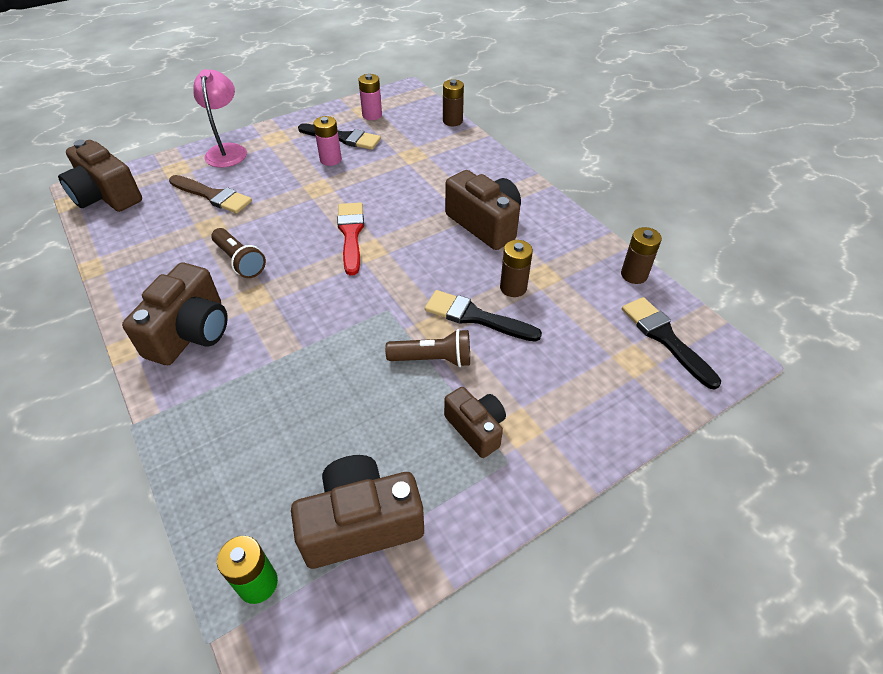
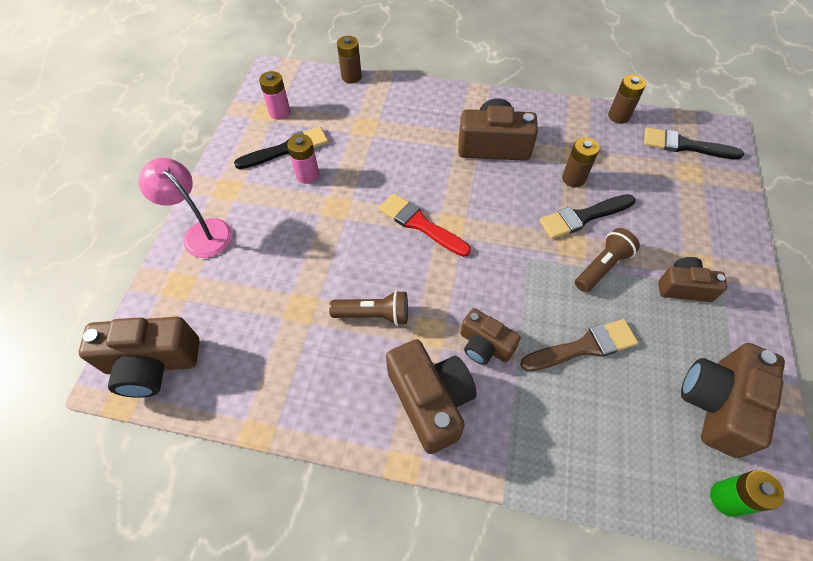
camera: 45 degrees left, 10 degrees up
(213, 196) = (258, 282): brown brush -> brown brush (584, 347)
(271, 333) = (484, 345): none -> brown camera

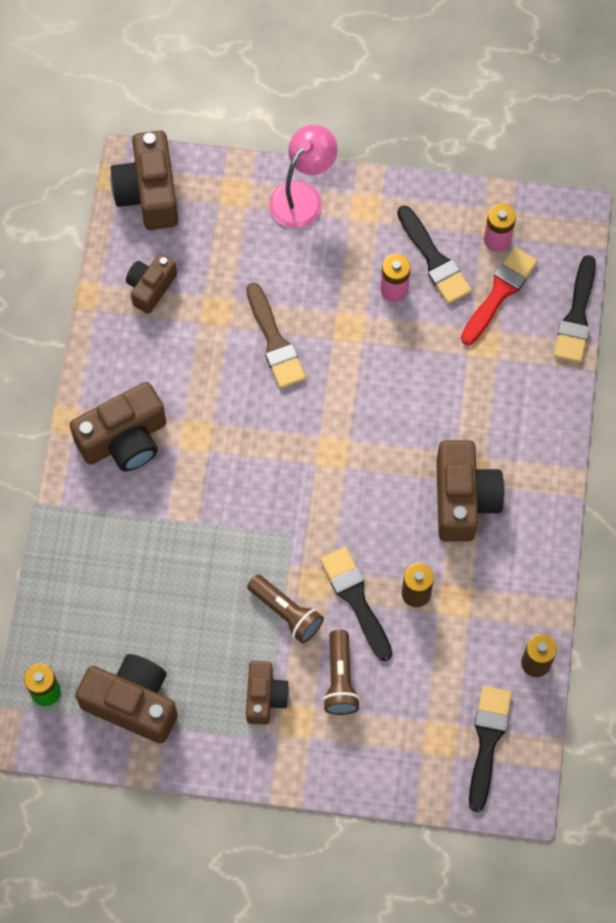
camera: 85 degrees right, 10 degrees up
(351, 77) = (576, 316): brown battery -> black brush
(374, 314) = (212, 381): brown flashlight -> brown flashlight (340, 679)
(420, 224) = (331, 418): red brush -> red brush (499, 293)
(484, 345) = (183, 488): brown camera -> brown camera (151, 287)
(584, 347) = (187, 583): brown brush -> brown brush (275, 341)

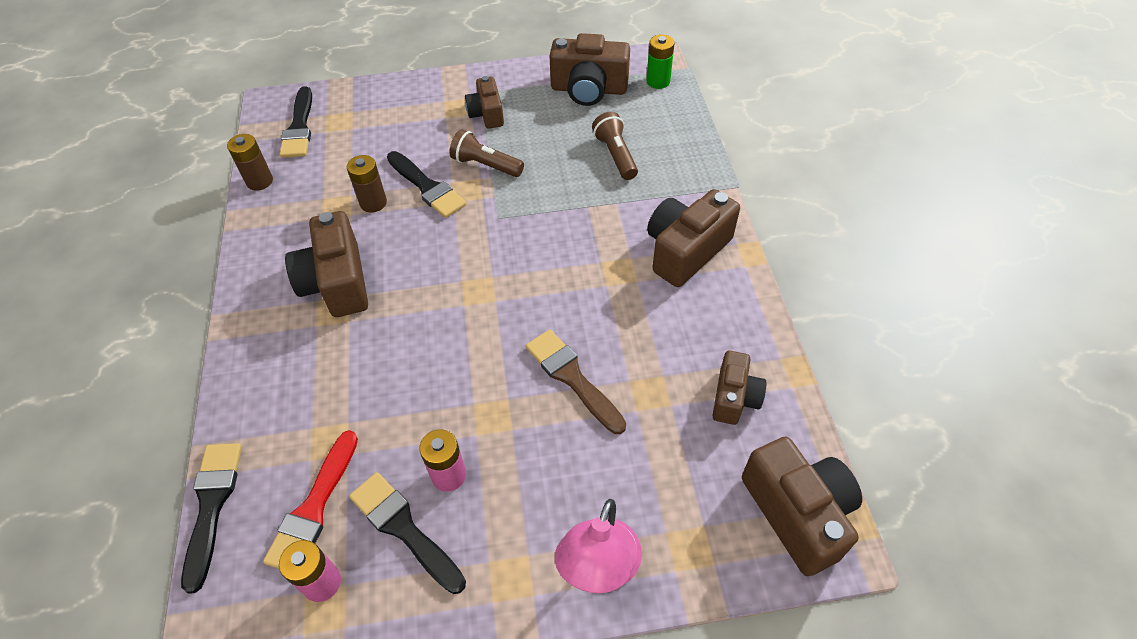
camera: 165 degrees right, 15 degrees down
(340, 679) = (428, 136): brown flashlight -> brown flashlight (615, 155)

